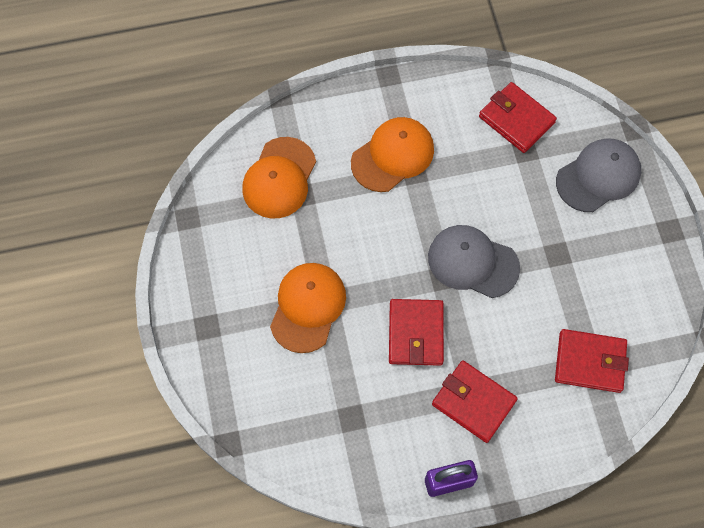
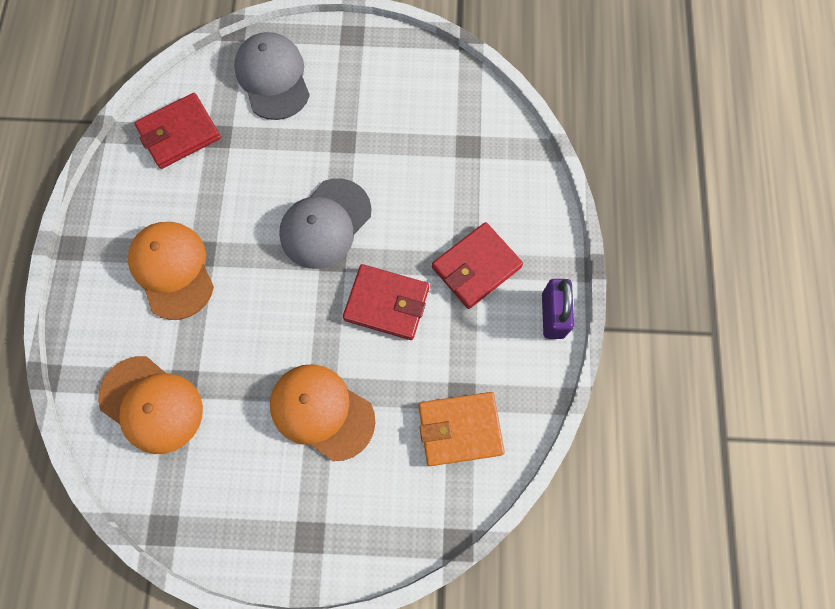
camera: 75 degrees left, 5 degrees up
(323, 423) = (460, 429): none -> orange wallet
(590, 362) = (464, 147): red wallet -> none

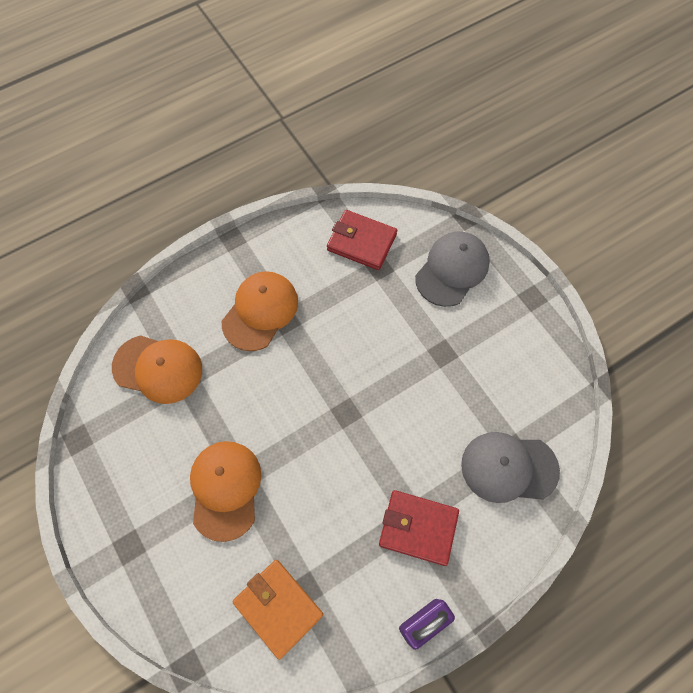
camera: 55 degrees right, 5 degrees down
(151, 405) = (158, 369): orange cap -> orange cap turned 75 degrees counterclockwise
(325, 224) = (368, 388): grey cap -> grey cap (508, 467)
(387, 303) = (339, 478): red wallet -> none

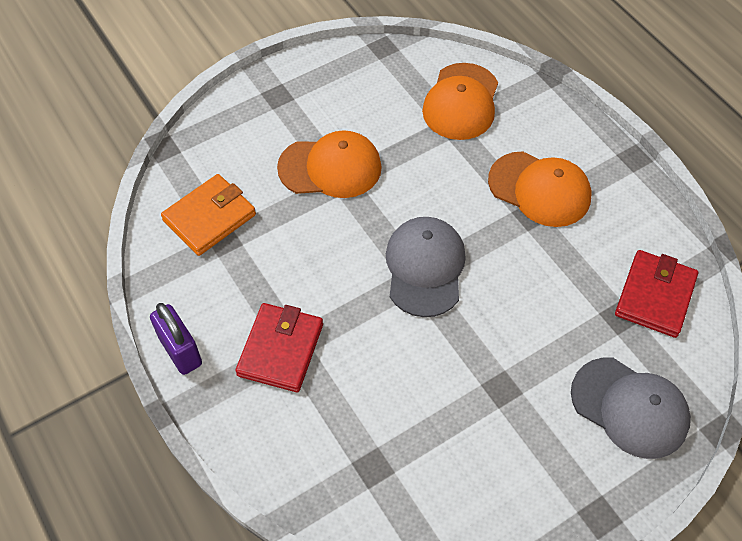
camera: 90 degrees right, 10 degrees down
(508, 467) = (349, 458): grey cap -> grey cap (425, 268)

